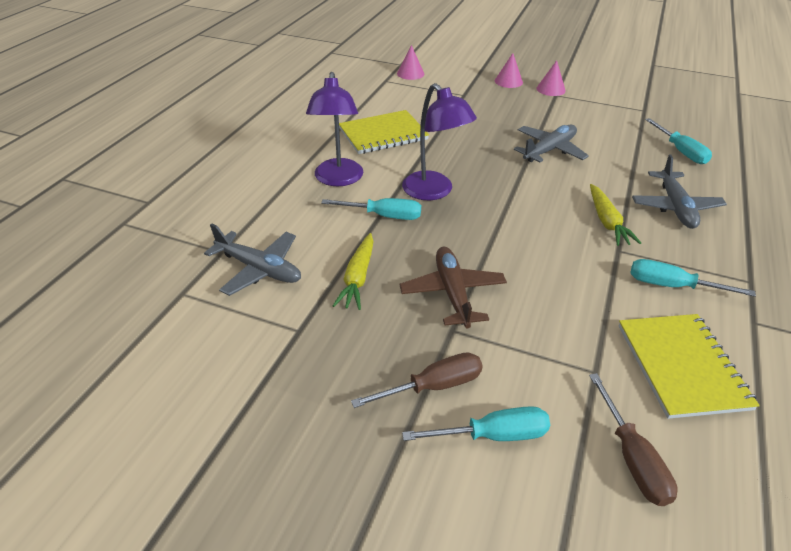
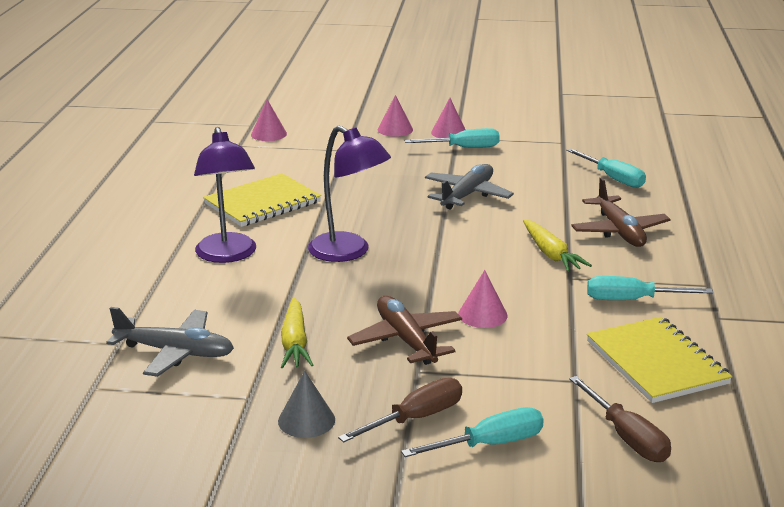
camera: 15 degrees left, 15 degrees down
(336, 367) = (306, 420): none -> grey cone
(384, 216) = (299, 283): turquoise screwdriver -> turquoise screwdriver (464, 148)
(528, 277) = (482, 315): none -> pink cone
(675, 207) = (619, 231): grey plane -> brown plane

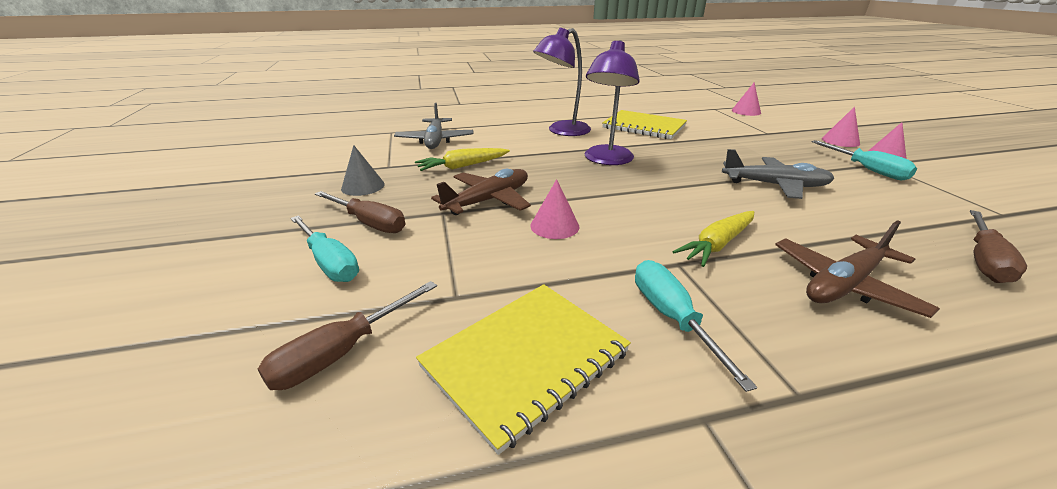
camera: 70 degrees right, 5 degrees up
(613, 178) = (984, 261): turquoise screwdriver -> brown screwdriver

